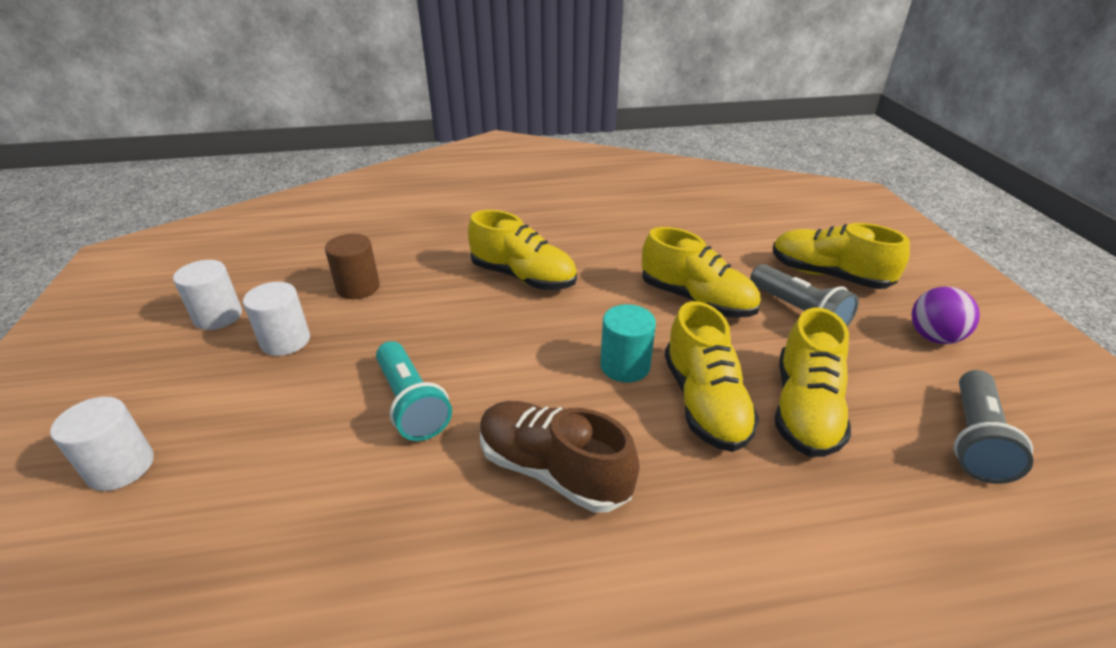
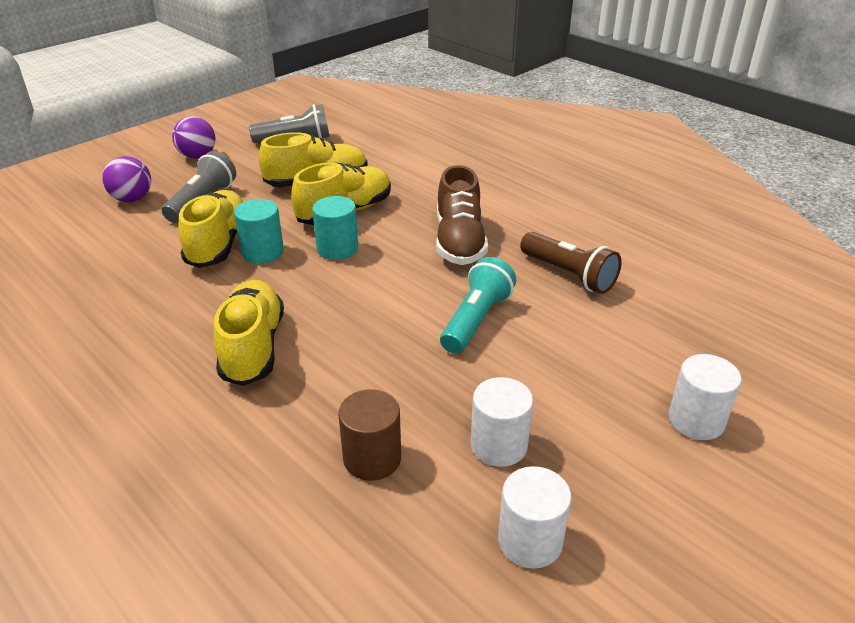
camera: 125 degrees left, 0 degrees up
(383, 535) = (569, 275): none -> brown flashlight
(659, 319) = (262, 252): none -> turquoise cylinder
(828, 275) = (132, 199): yellow shoe -> purple ball

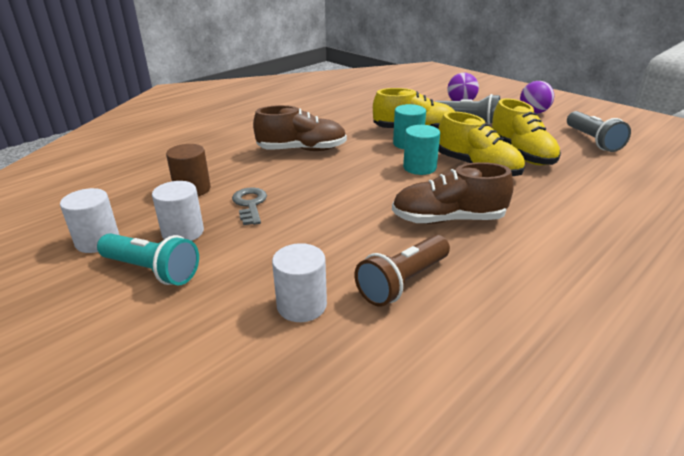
camera: 90 degrees right, 5 degrees down
(253, 347) = (302, 150): yellow shoe -> brown shoe
(423, 388) = (250, 204): none -> grey key
(476, 320) = (326, 226): turquoise flashlight -> turquoise flashlight (152, 270)
(696, 420) = (165, 341): white cylinder -> white cylinder (301, 305)

